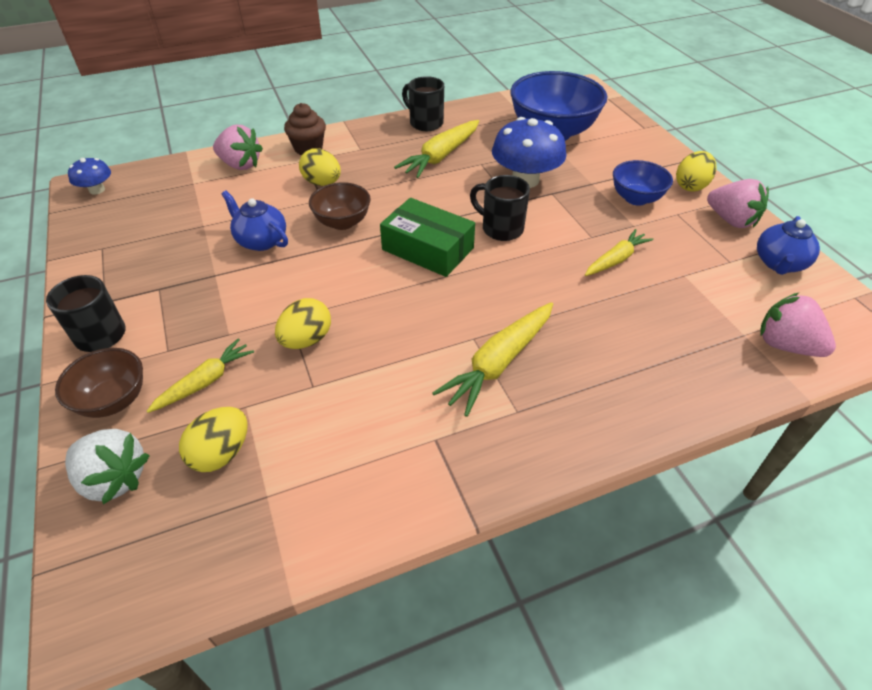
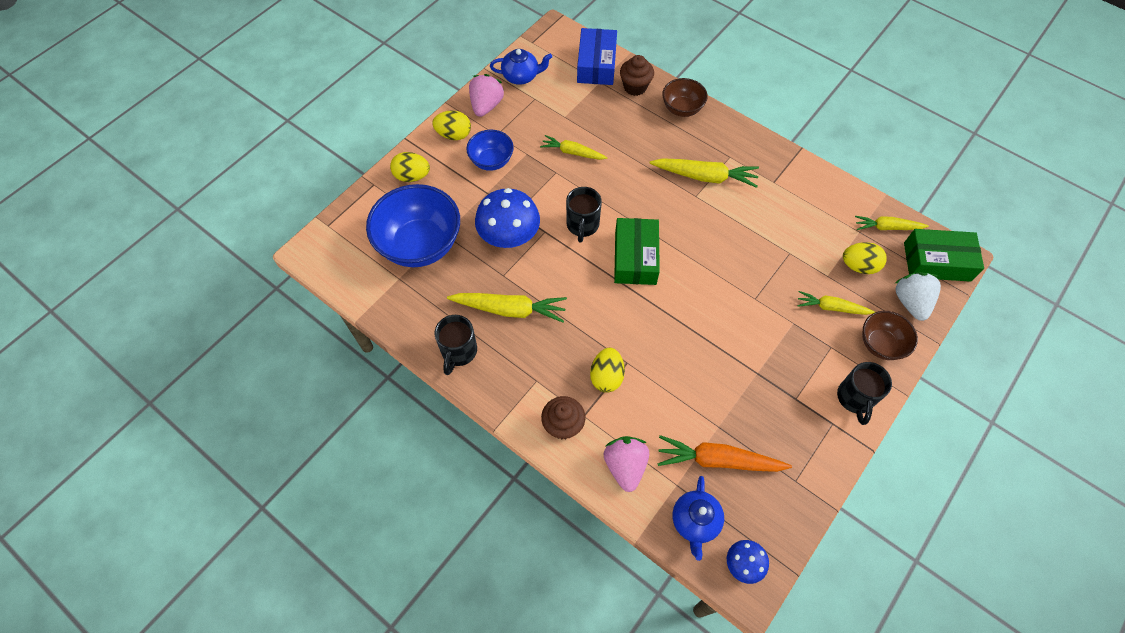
camera: 120 degrees left, 15 degrees up
(119, 573) = (937, 262): none -> green box
(179, 212) = (718, 460): none -> orange carrot
(237, 544) = (887, 227): none -> yellow carrot
(261, 241) = (704, 370): blue teapot -> blue teapot (695, 522)
(306, 340) = (763, 277): yellow egg -> yellow egg (412, 176)
(342, 222) = (645, 328): brown bowl -> brown bowl (682, 109)
(719, 368) = (635, 87): none -> brown cupcake
(785, 345) = (596, 64): pink strawberry -> blue box

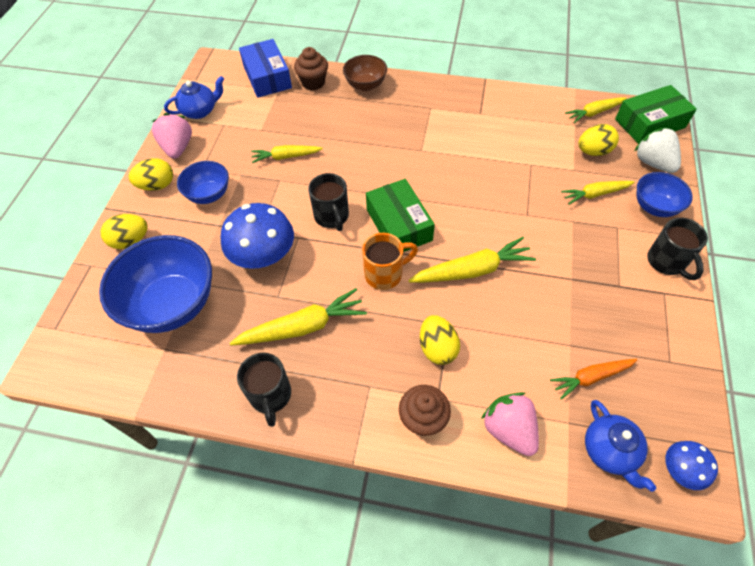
camera: 25 degrees left, 5 degrees down
(599, 296) = (385, 274): none -> orange mug
(705, 177) = (419, 131): yellow carrot -> yellow carrot (472, 270)
(718, 460) = (591, 378): orange carrot -> orange carrot, size x0.64
(880, 344) = (654, 207): brown bowl -> blue bowl

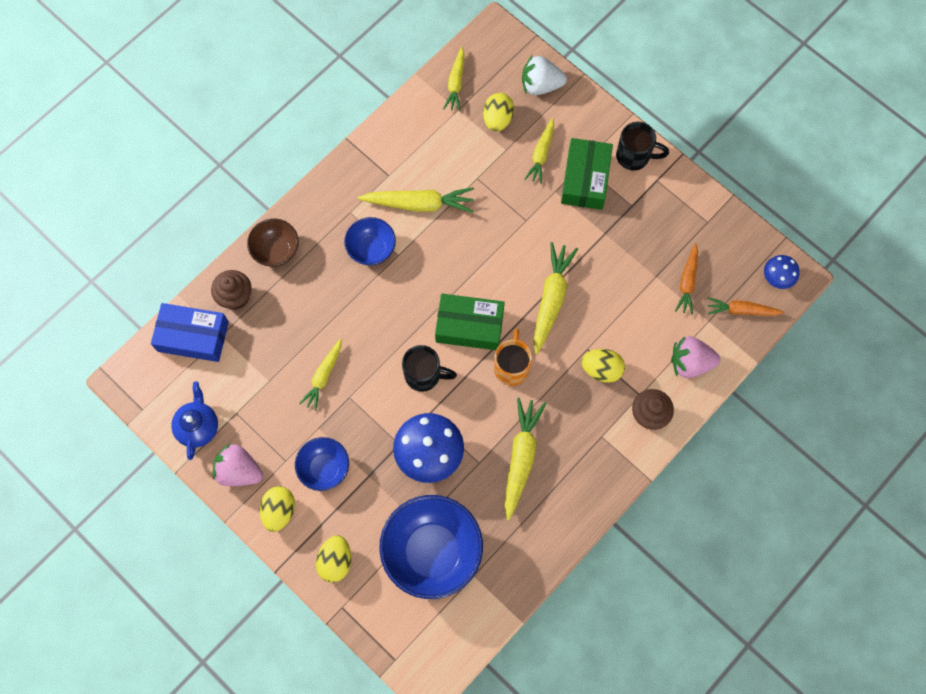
camera: 60 degrees left, 15 degrees up
(270, 396) = (566, 512): black mug -> none
(474, 141) = (419, 204): none -> yellow carrot
(610, 451) = (741, 310): blue teapot -> orange carrot
(650, 123) = (499, 51): green box -> green box (585, 179)
(654, 207) = (582, 122): blue bowl -> blue bowl (371, 249)

